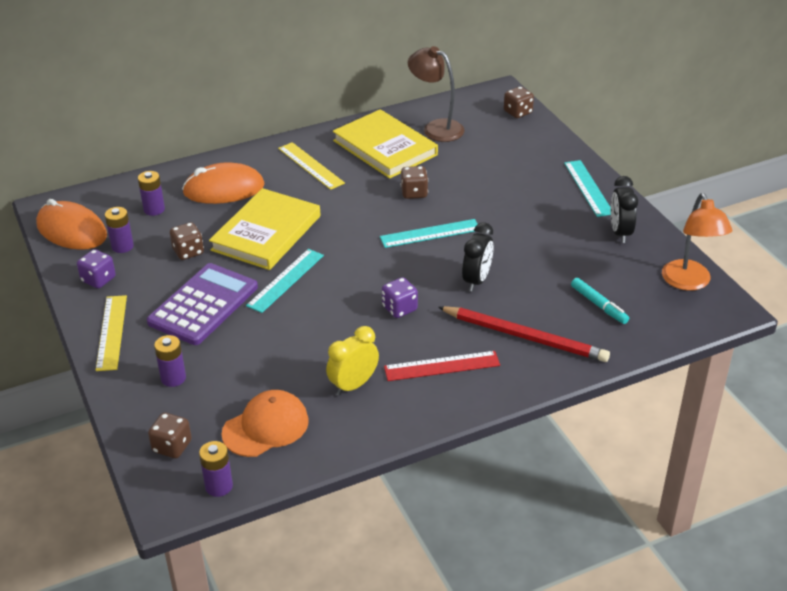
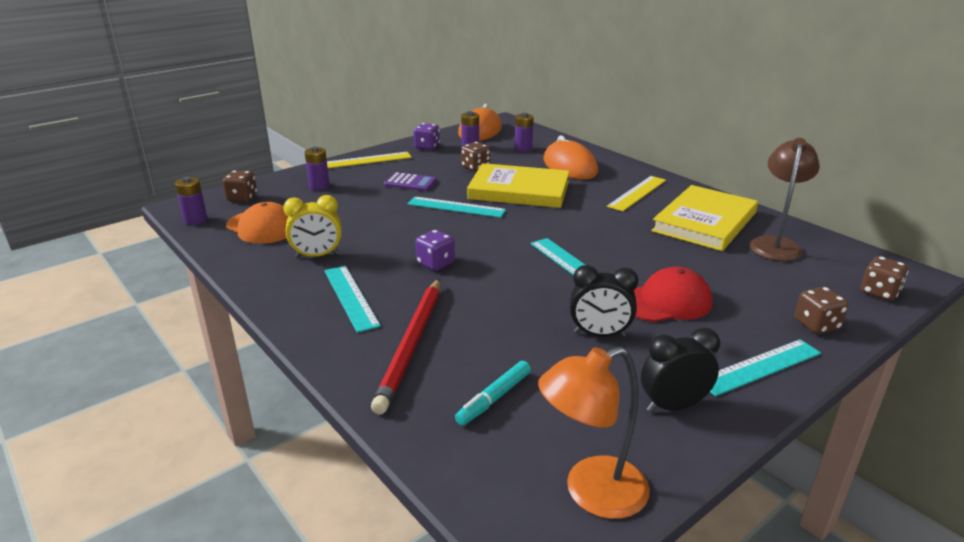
camera: 75 degrees right, 10 degrees down
(203, 305) = (410, 183): purple calculator -> purple calculator, size x0.53
(353, 385) = (317, 256): yellow clock -> yellow clock turned 135 degrees clockwise
(414, 193) = (637, 247): brown dice -> brown dice (816, 325)
(442, 366) = (350, 297): red ruler -> turquoise ruler
(477, 280) = (502, 302): black clock -> black clock (599, 334)
(501, 202) = (666, 301): none -> red cap

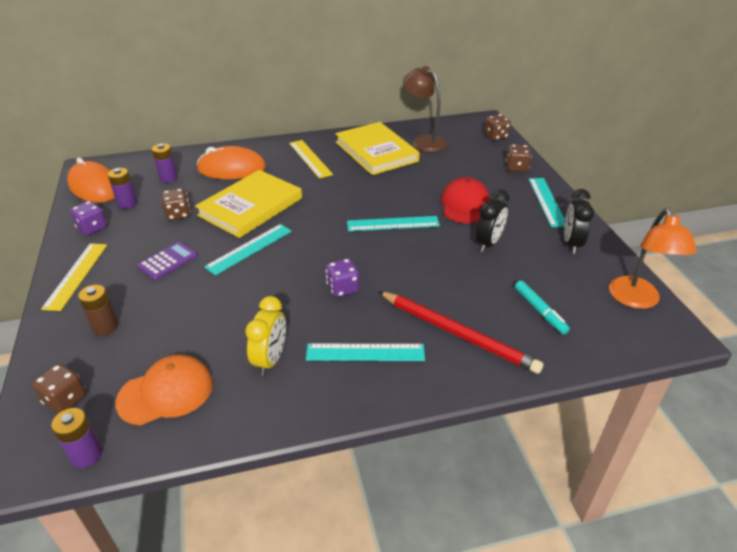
camera: 65 degrees left, 10 degrees up
(319, 186) = (105, 327): purple battery -> brown battery

